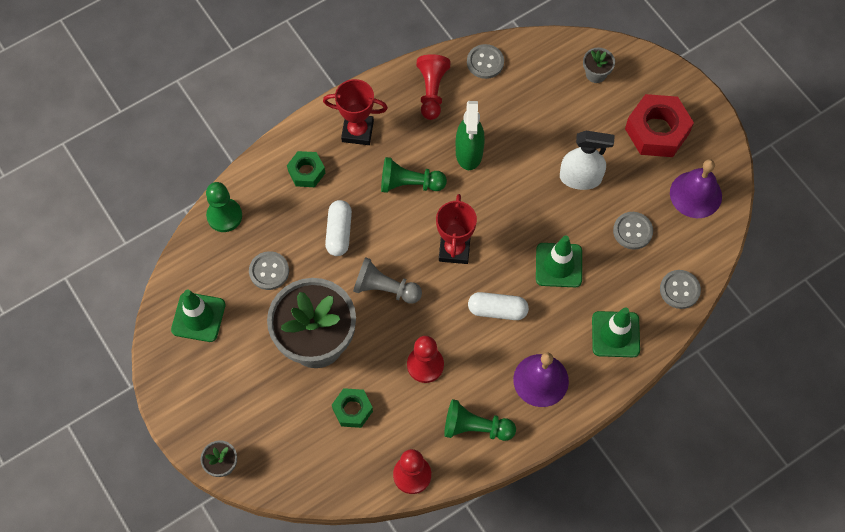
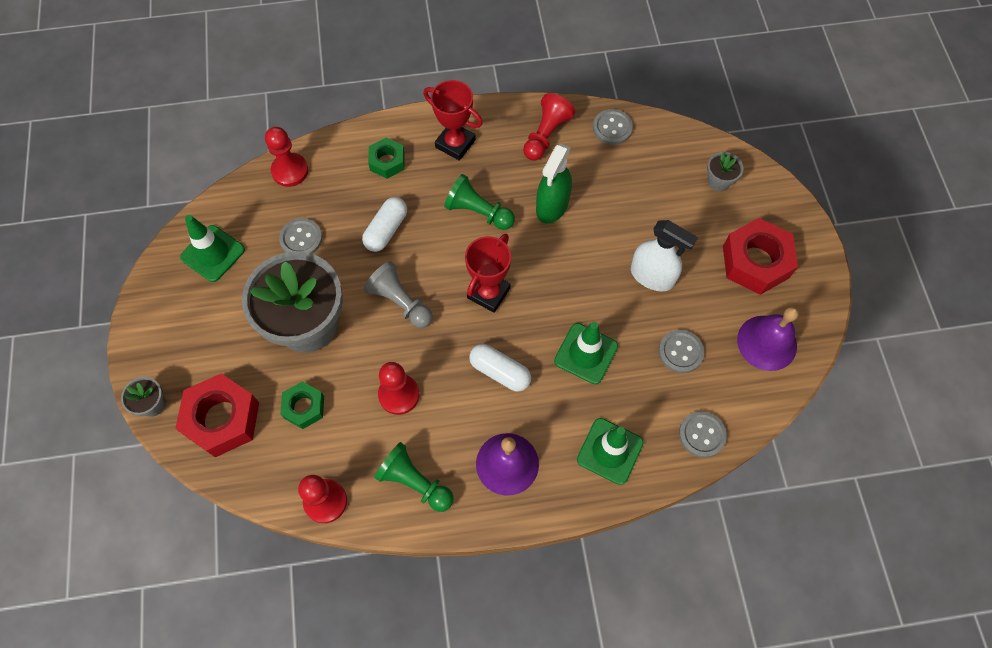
camera: 25 degrees right, 0 degrees up
(224, 216) = (290, 171): green pawn -> red pawn
(289, 450) = (222, 419): none -> red nut

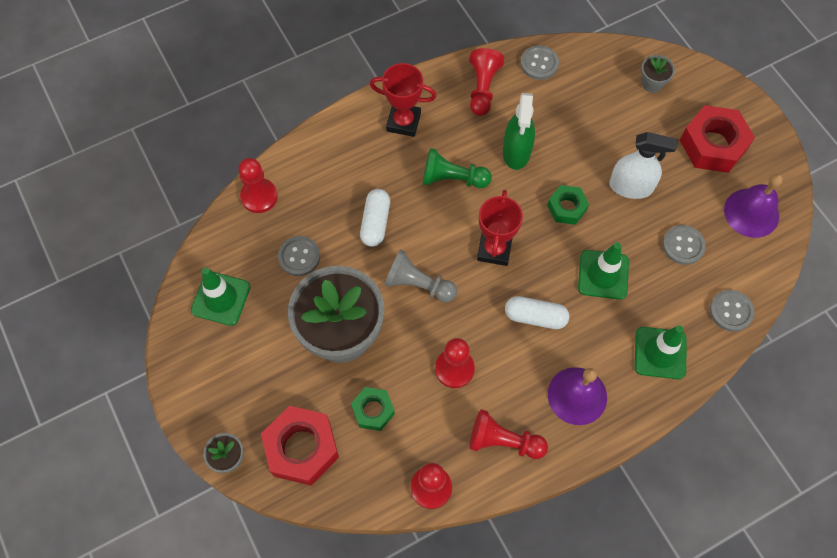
camera: 20 degrees left, 0 degrees up
(387, 162) = (347, 159): green nut -> green nut (566, 208)
(415, 482) = (503, 441): green pawn -> red pawn

